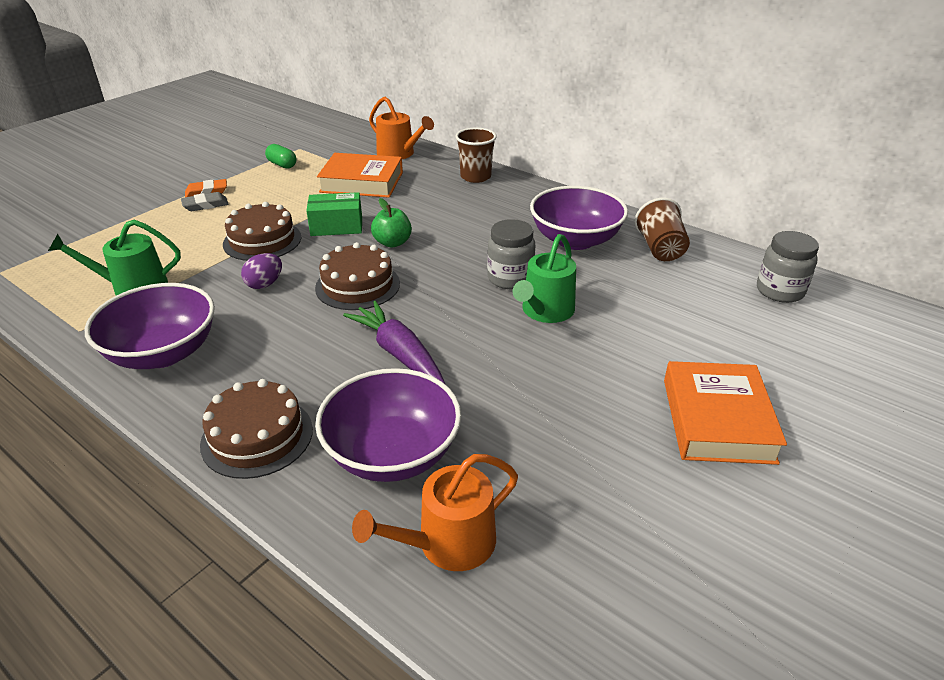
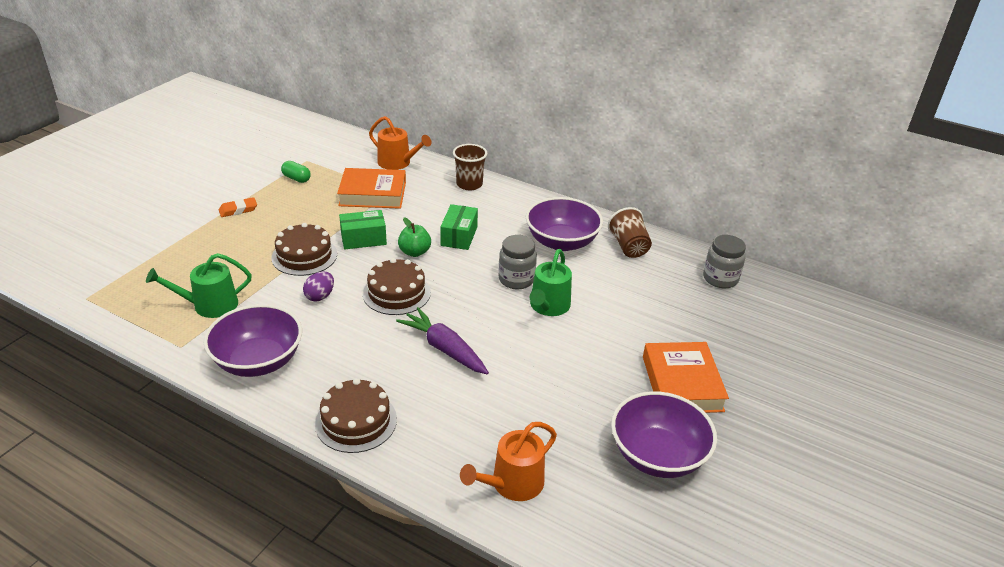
camera: 10 degrees left, 0 degrees up
(205, 205) = (242, 223): grey eraser -> none
(392, 453) = (459, 426): purple bowl -> purple bowl (657, 455)
(450, 228) = (459, 236): none -> green box

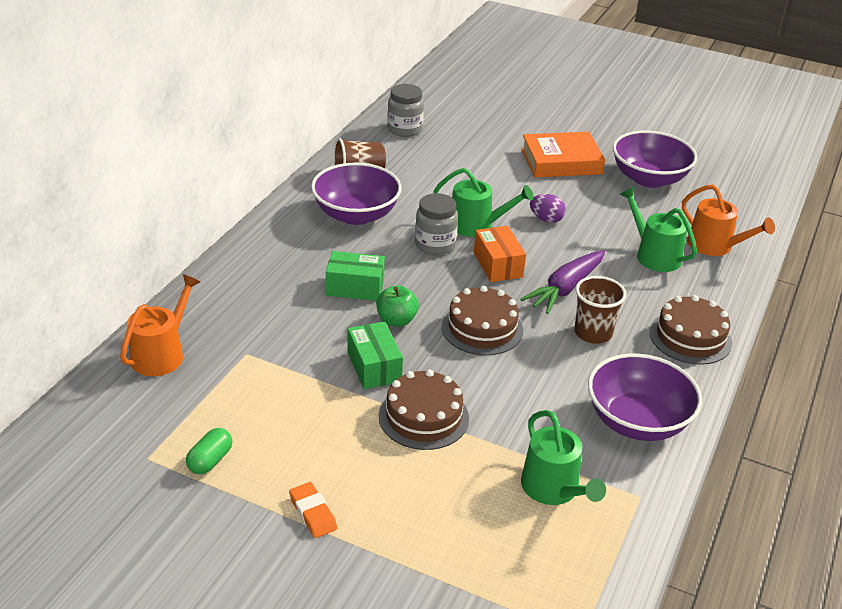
camera: 95 degrees left, 0 degrees up
(320, 296) = (506, 389): purple egg -> purple egg (546, 219)
(373, 194) = (255, 370): orange book -> none
(469, 184) = (226, 284): brown cup -> brown cup (593, 333)
(484, 312) = (498, 265): none -> orange box
(496, 424) = (654, 255): none -> green watering can

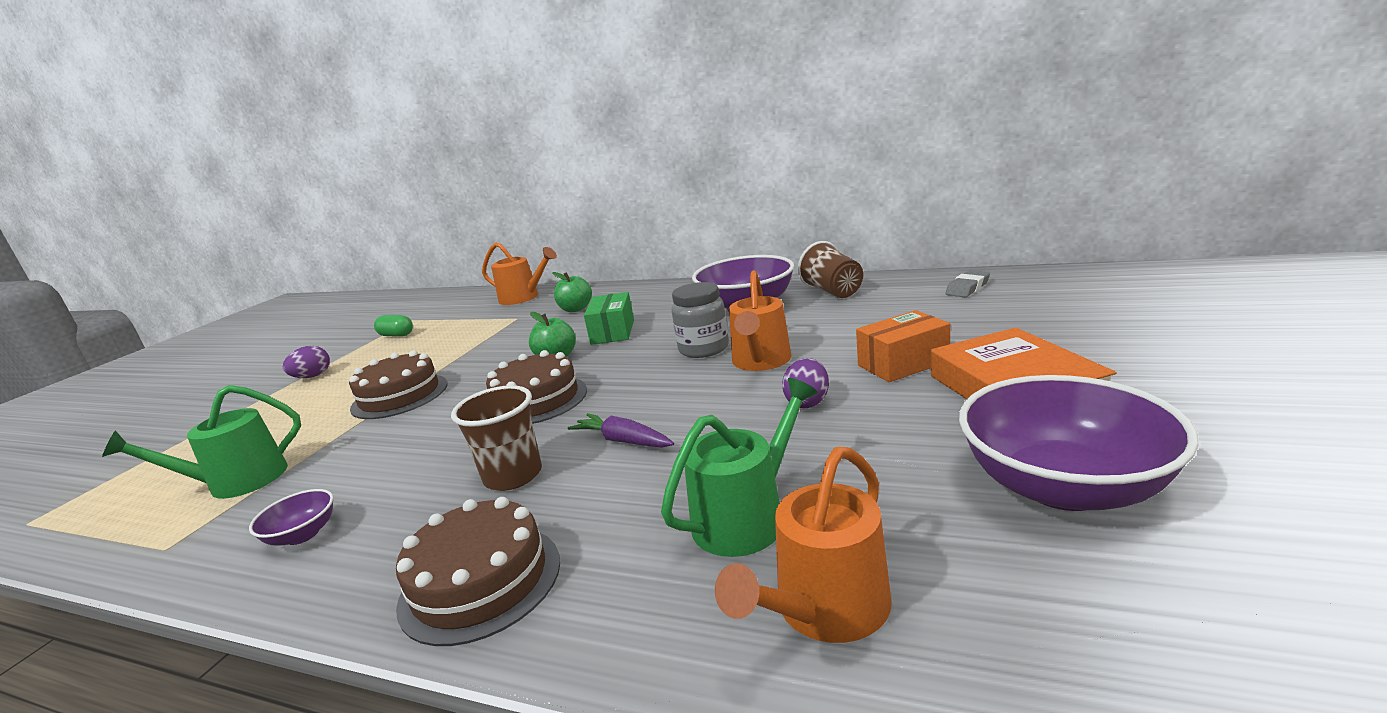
camera: 90 degrees right, 15 degrees down
(258, 310) = (576, 309): none -> green apple
(313, 513) = (313, 376): orange eraser -> purple egg
(374, 367) = (484, 362): green box -> none
(404, 129) = (967, 288): grey jar -> grey eraser
(476, 225) = (760, 361): green watering can -> orange watering can
(498, 265) = (671, 388): orange box -> orange box (903, 363)
(565, 288) = (623, 441): purple carrot -> purple carrot, size x0.64
(637, 422) = (303, 535): purple bowl -> purple bowl, size x0.45

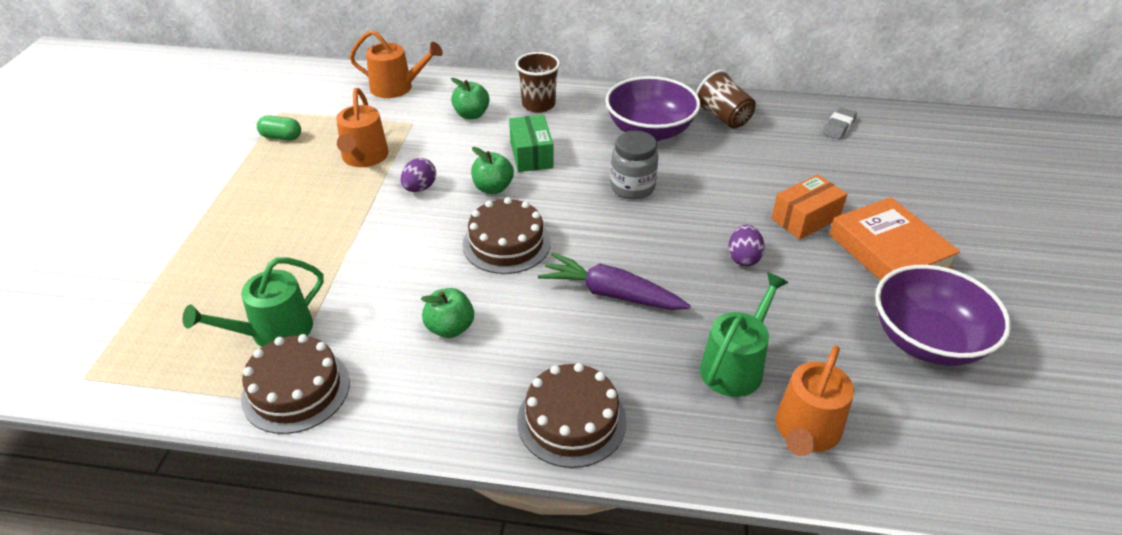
camera: 15 degrees left, 20 degrees up
(303, 535) = (392, 385): purple bowl -> none
(313, 376) = (229, 196): purple egg -> purple egg (419, 188)
(400, 396) = (358, 230): brown cake -> brown cake (296, 390)
(416, 477) = (450, 328): none -> green apple
(513, 476) = (537, 328): brown cup -> brown cup (538, 105)
(623, 441) = (611, 294): purple carrot -> purple carrot, size x1.55
(760, 361) = (689, 208): orange watering can -> orange watering can (364, 157)

